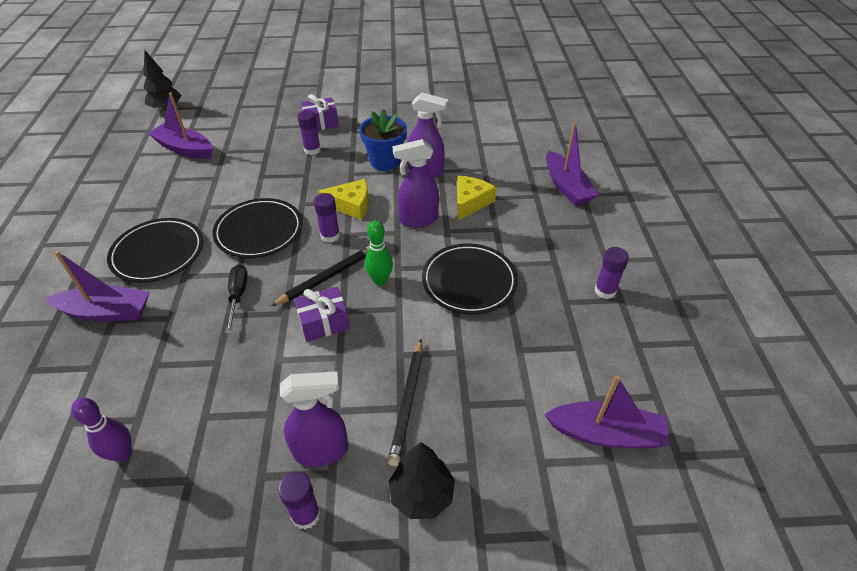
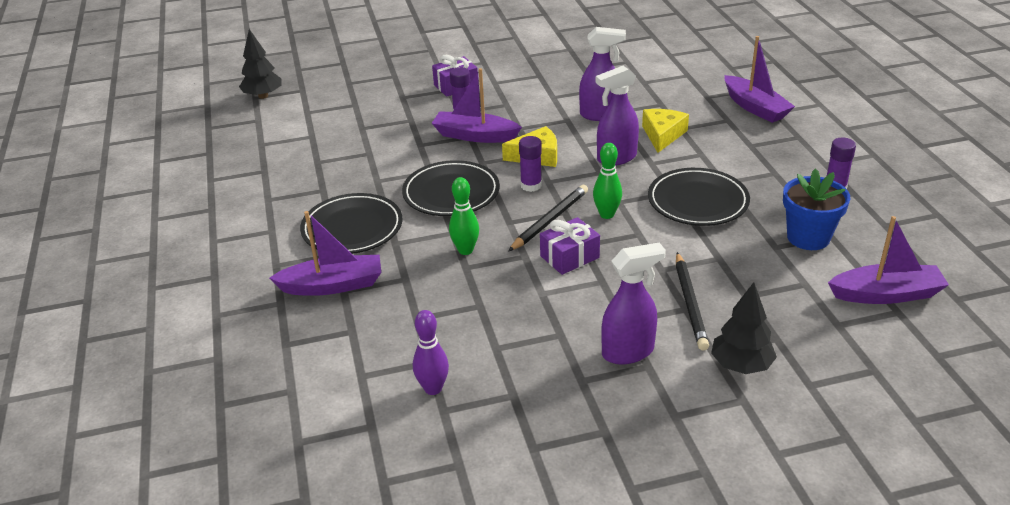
camera: 10 degrees left, 10 degrees down
(185, 149) = (314, 132): purple boat -> purple boat (475, 136)
(238, 296) = (465, 250): black screwdriver -> green bowling pin
(306, 515) = (642, 398): purple glue stick -> none
(385, 161) = (550, 112): blue flower pot -> blue flower pot (808, 237)

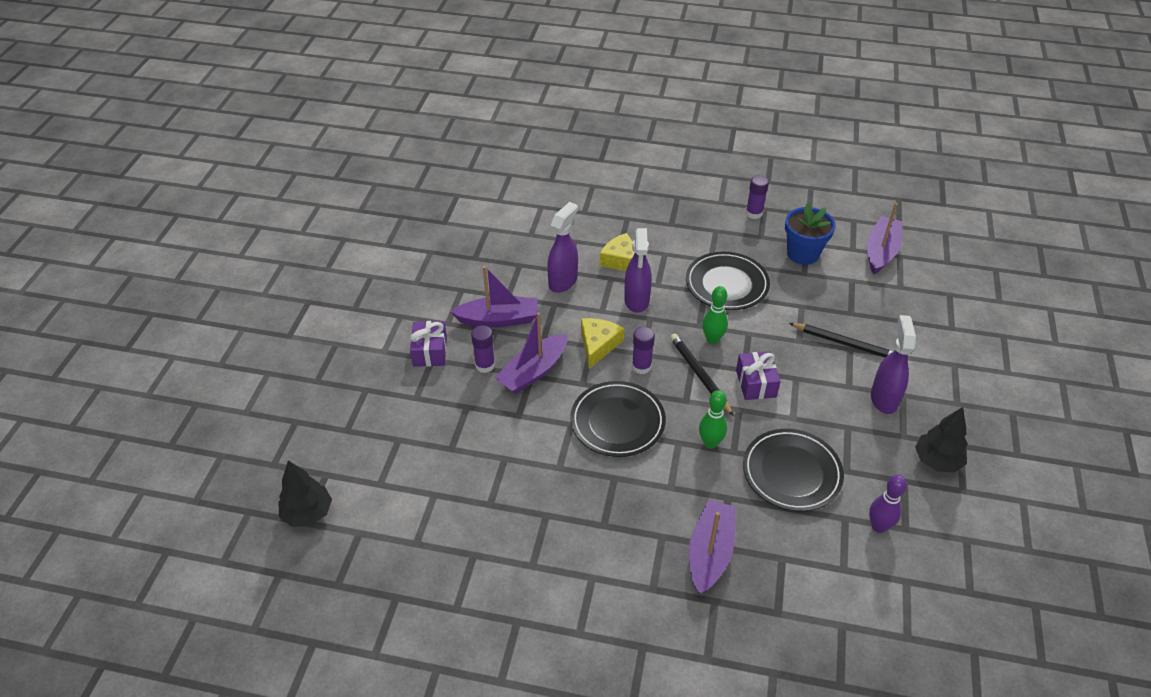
camera: 65 degrees left, 10 degrees up
(352, 228) = (628, 511): black plate -> black plate (791, 473)
(741, 365) = (921, 349): black tree -> black tree (937, 461)
(755, 107) = (621, 197): purple boat -> purple boat (498, 319)

